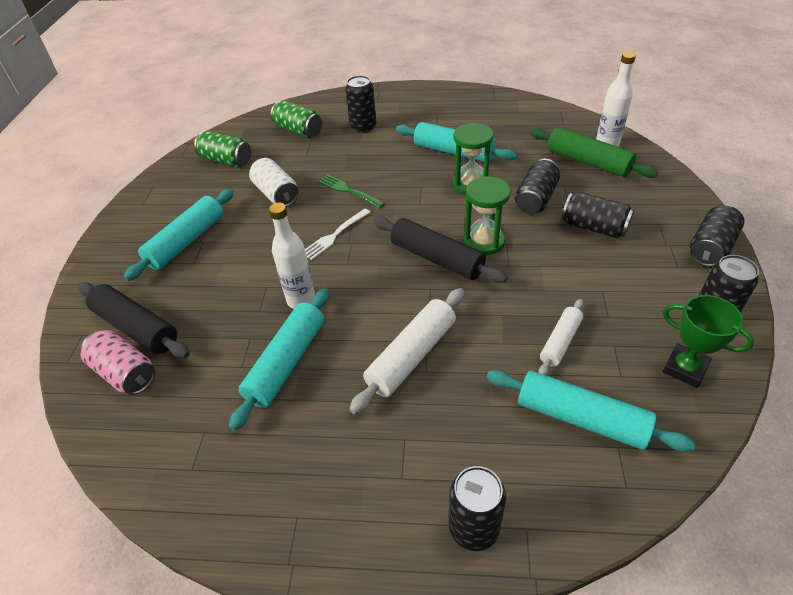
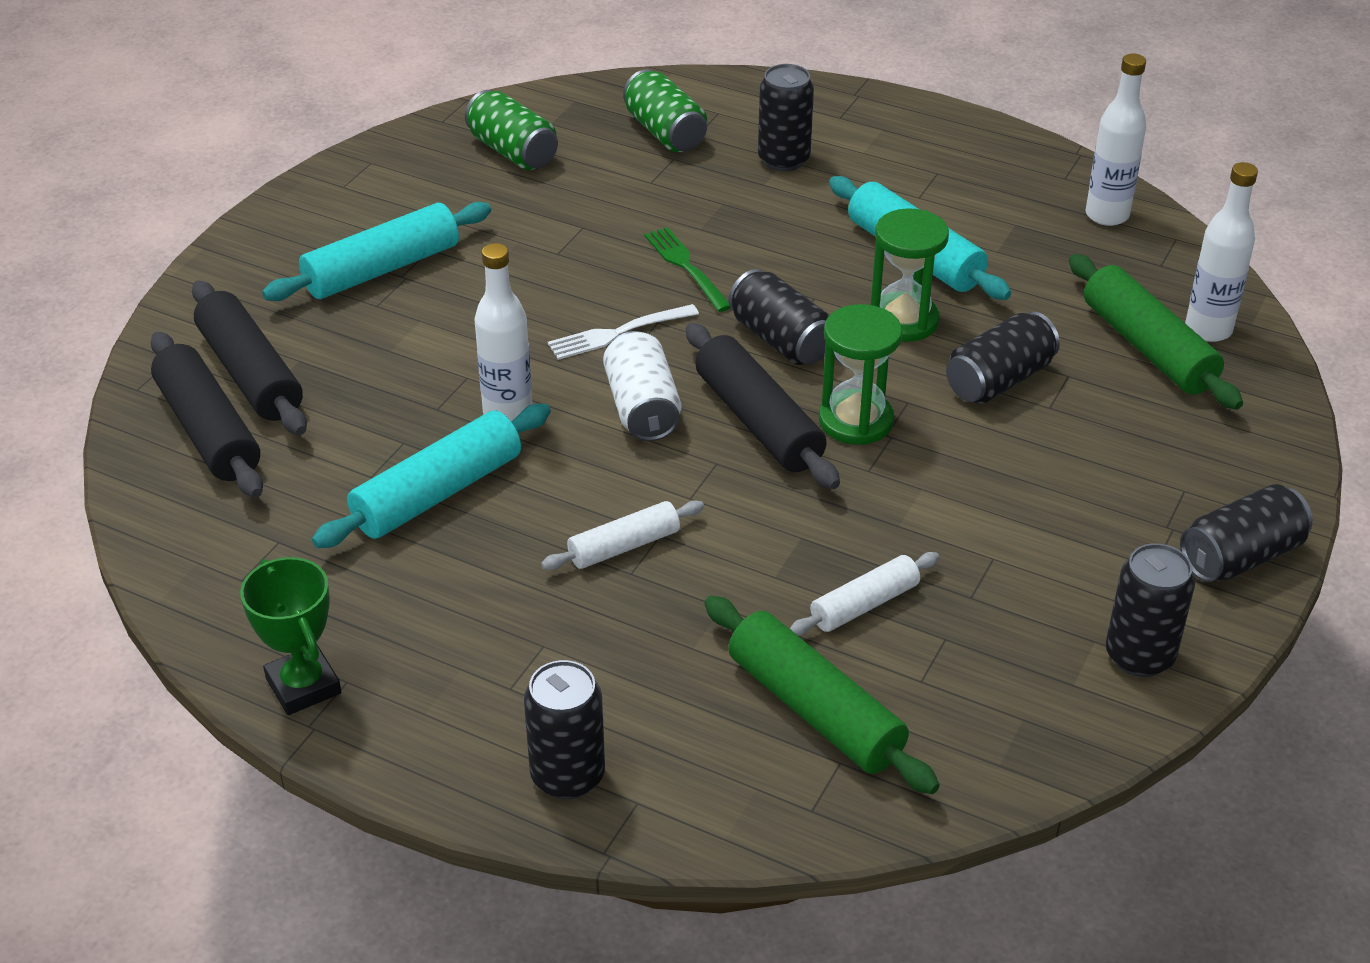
camera: 20 degrees right, 5 degrees down
(125, 373) = (209, 430): pink can -> black rolling pin
(276, 194) = (563, 235): white can -> white can (642, 408)
(412, 356) = (624, 546): white rolling pin -> white rolling pin, size x0.60
(524, 110) = (1107, 215): none -> white bottle
(581, 418) = (814, 710): turquoise rolling pin -> green rolling pin
(593, 227) = (1062, 459): black can -> black can (780, 340)
(685, 368) = (1030, 706): green trophy -> green trophy (303, 686)

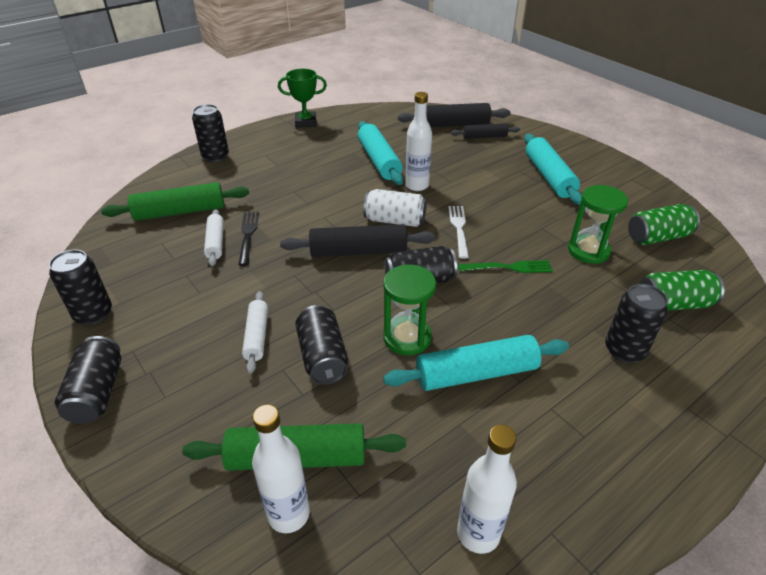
camera: 115 degrees right, 0 degrees up
(251, 373) = (484, 137): black rolling pin -> black rolling pin, size x0.60
(624, 546) = (310, 193): white rolling pin -> white rolling pin (256, 336)
(813, 571) = (248, 235): none -> black fork
(856, 421) = (333, 284): green hourglass -> green hourglass (588, 251)

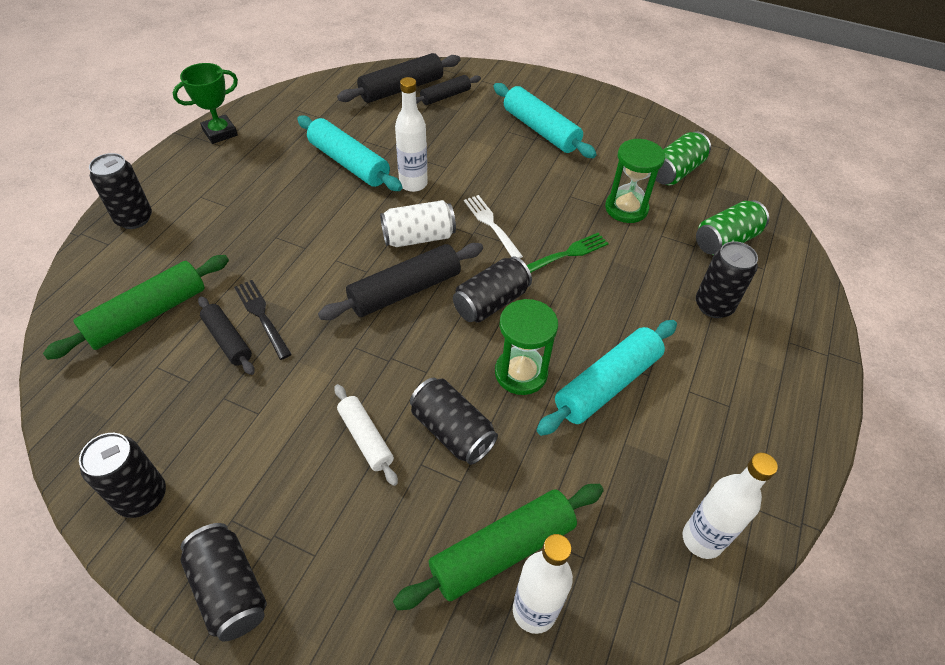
camera: 30 degrees left, 10 degrees up
(216, 242) = (228, 340): white rolling pin -> black rolling pin

